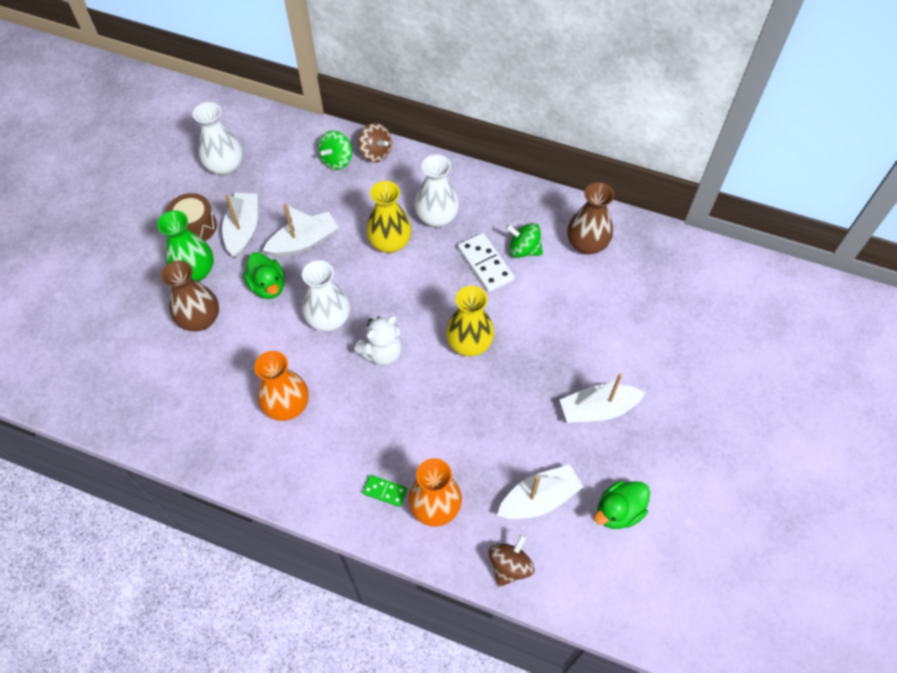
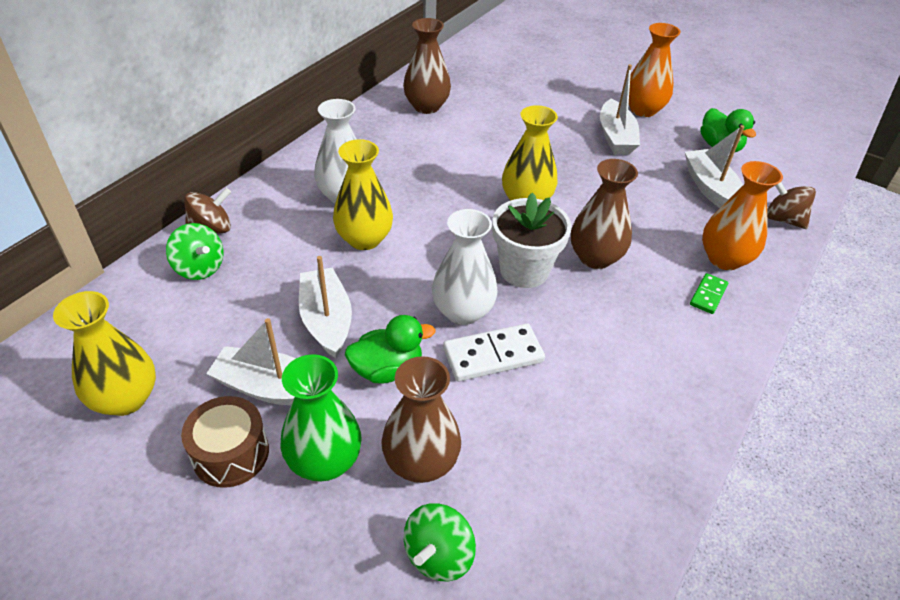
camera: 80 degrees left, 15 degrees down
(225, 166) = (126, 399): white vase -> yellow vase
(287, 405) = (588, 371): orange vase -> orange vase (643, 110)
(382, 353) = (524, 270): white teddy bear -> white flower pot
(410, 402) = (595, 257): none -> brown vase
(485, 264) = (426, 172): white domino -> white domino (493, 355)
(523, 250) = (417, 144): green spinning top -> green spinning top (438, 555)

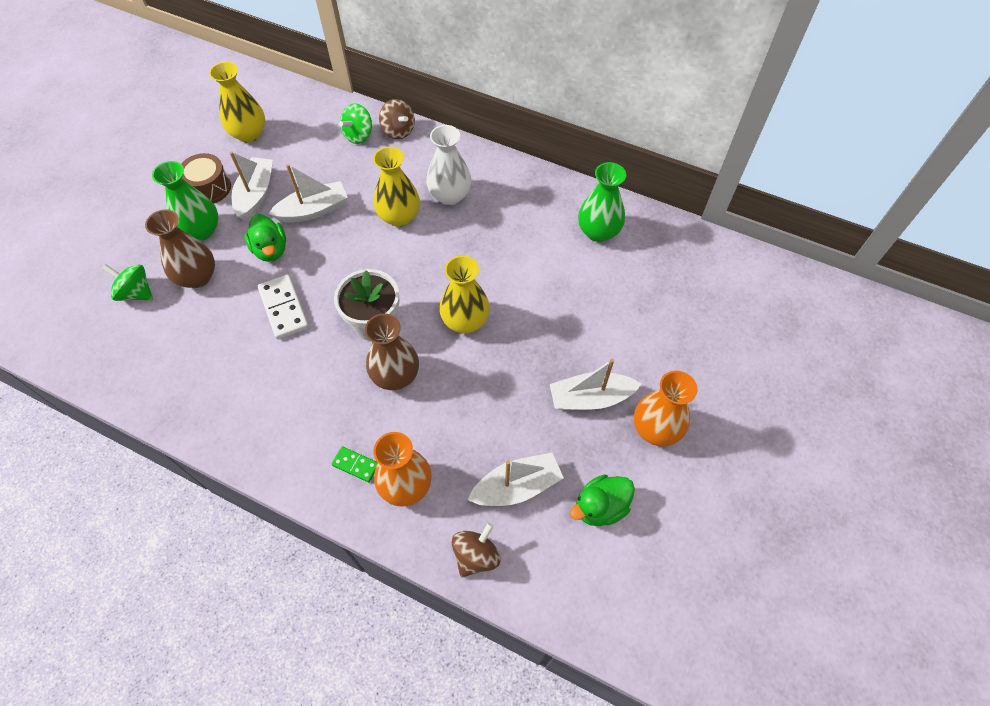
camera: 85 degrees right, 15 degrees up
(426, 106) = (598, 232): brown vase -> green vase
(463, 311) = (326, 286): white vase -> none

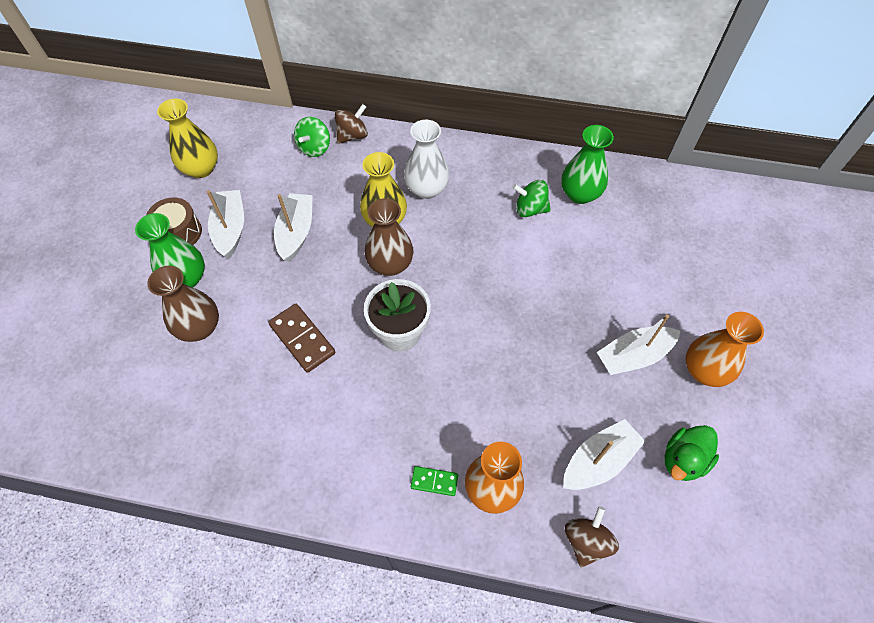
camera: 15 degrees left, 0 degrees up
(136, 293) = (139, 359): green spinning top -> green spinning top (530, 209)
(271, 250) = (266, 282): green duck -> none
(284, 308) = (302, 339): white domino -> brown domino
(313, 210) = (296, 232): white boat -> white boat turned 45 degrees counterclockwise
(395, 375) = (440, 380): brown vase -> brown vase (390, 264)
(398, 131) = (352, 136): brown spinning top -> brown spinning top turned 75 degrees counterclockwise
(465, 321) = (488, 309): yellow vase -> none

